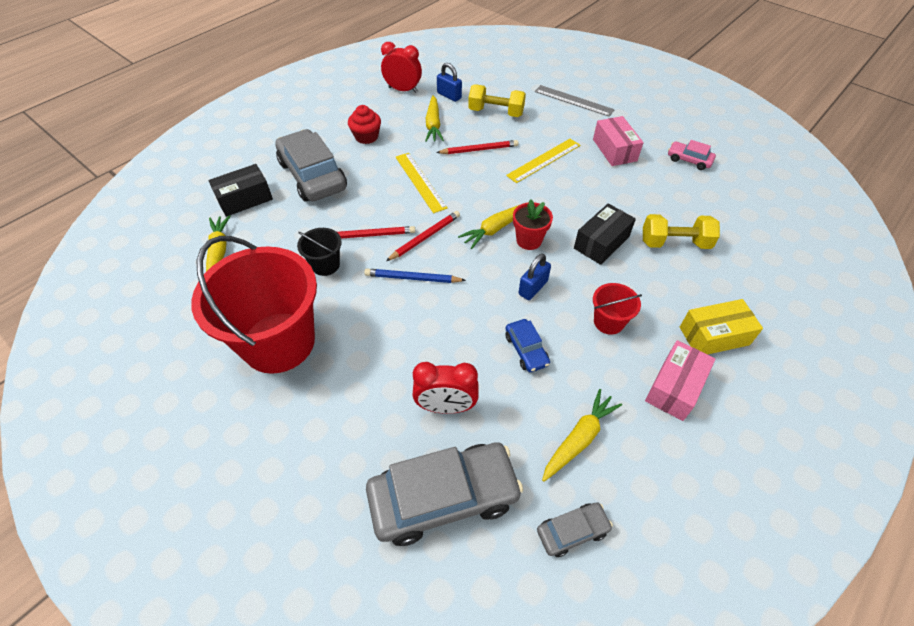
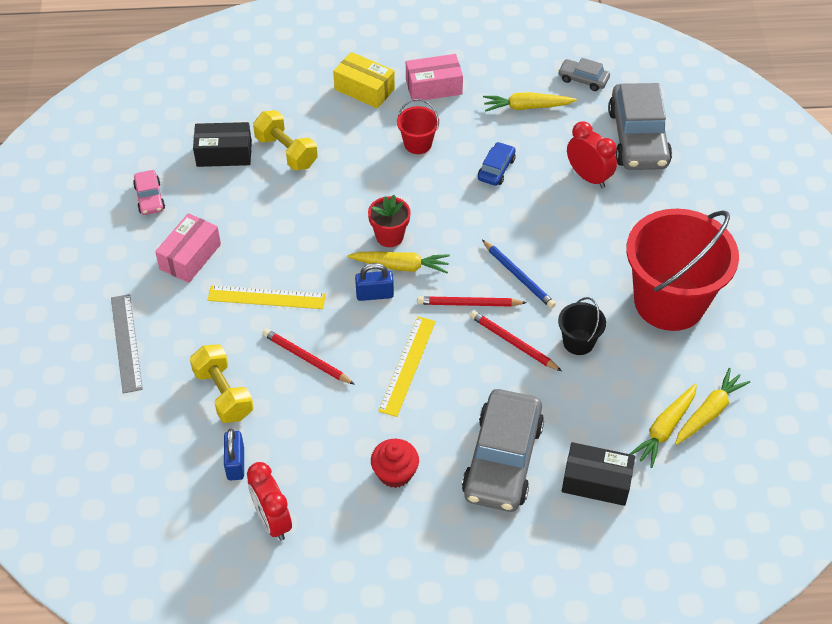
camera: 135 degrees left, 0 degrees up
(433, 124) = (307, 431): yellow carrot -> yellow carrot (709, 412)
(444, 497) = (638, 138): grey car -> grey car turned 120 degrees counterclockwise
(533, 288) = (437, 201): blue padlock -> blue padlock (374, 294)
(601, 242) = (338, 192): black box -> black box (224, 154)

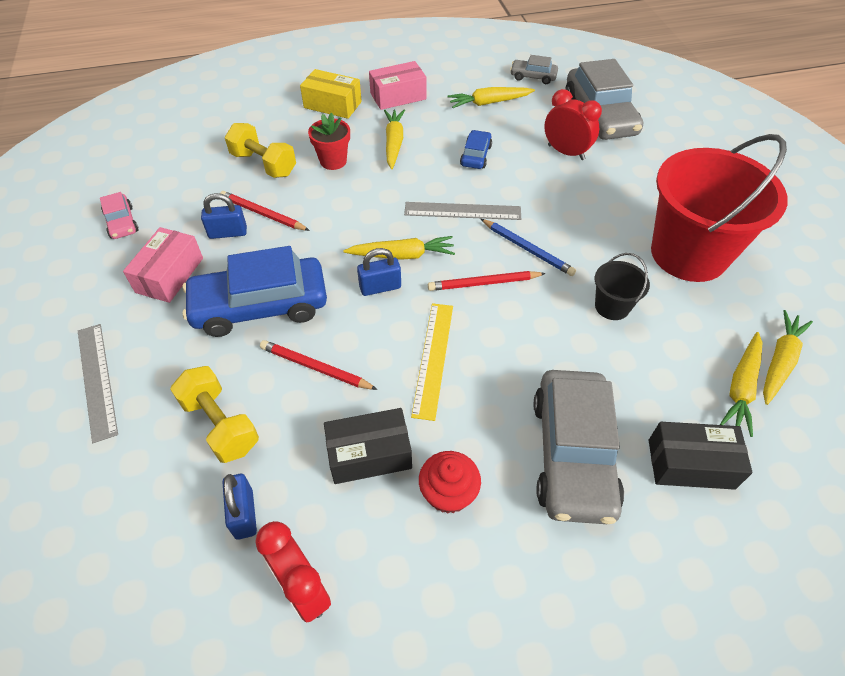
camera: 10 degrees left, 0 degrees up
(224, 154) = (199, 173): black box -> black box (369, 454)
(245, 221) = (228, 233): none -> blue padlock
(266, 297) = (260, 306): yellow ruler -> blue car
(389, 236) = (384, 228): red flower pot -> red flower pot (333, 161)
(418, 144) = (394, 143): red bucket -> yellow carrot
(467, 229) = (462, 211): none -> grey ruler
(513, 343) = (543, 317): red pencil -> red pencil (263, 214)

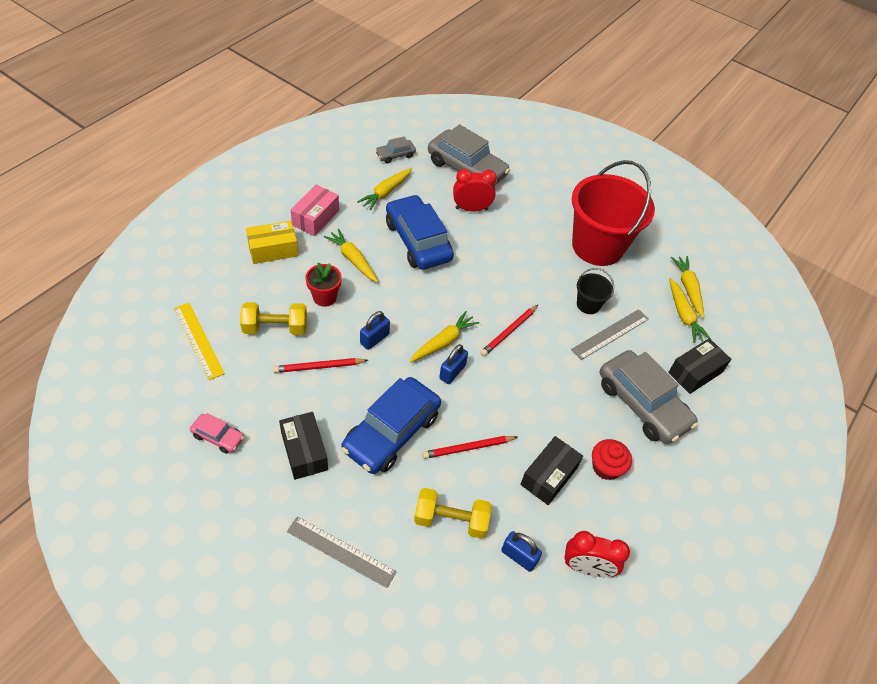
camera: 45 degrees left, 0 degrees up
(169, 275) = (304, 451): pink box -> black box
(228, 233) = (310, 396): blue padlock -> blue padlock (374, 339)
(433, 358) = (527, 398): yellow ruler -> yellow ruler (198, 340)
(462, 211) = (449, 288): grey ruler -> grey ruler (610, 334)
(475, 155) = (418, 241): blue car -> blue car, size x2.11
(527, 249) = (512, 293): blue pencil -> none

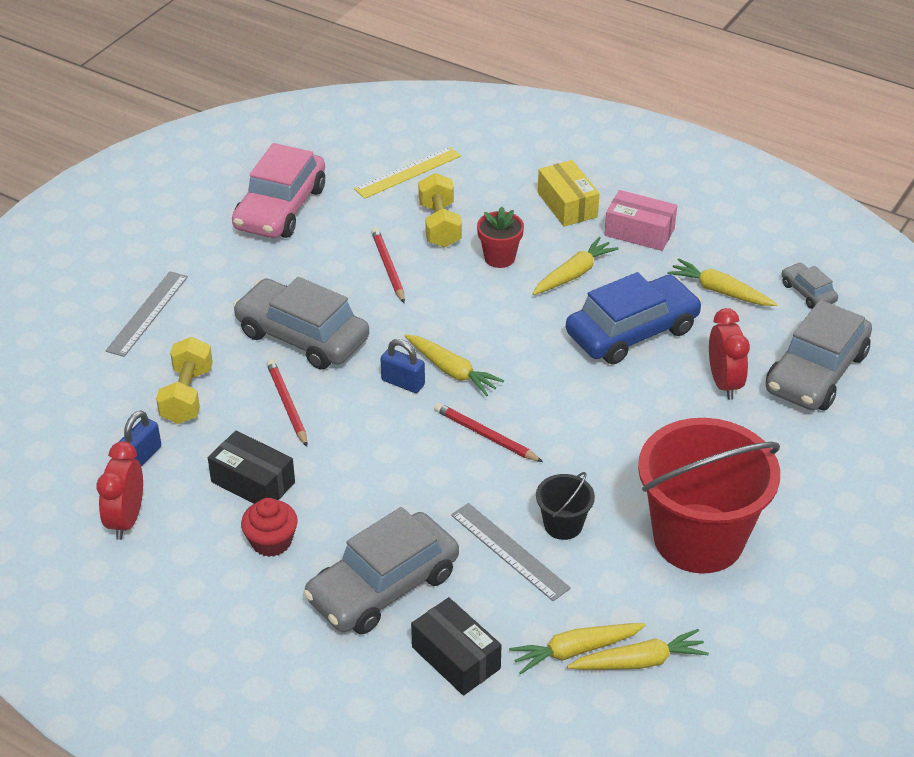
camera: 90 degrees right, 10 degrees down
(218, 437) = (280, 208): pink car -> pink car, size x2.11
(304, 451) = (268, 271): black box -> none
(374, 339) = (442, 308): blue padlock -> none
(391, 432) = (302, 336): blue car -> grey car

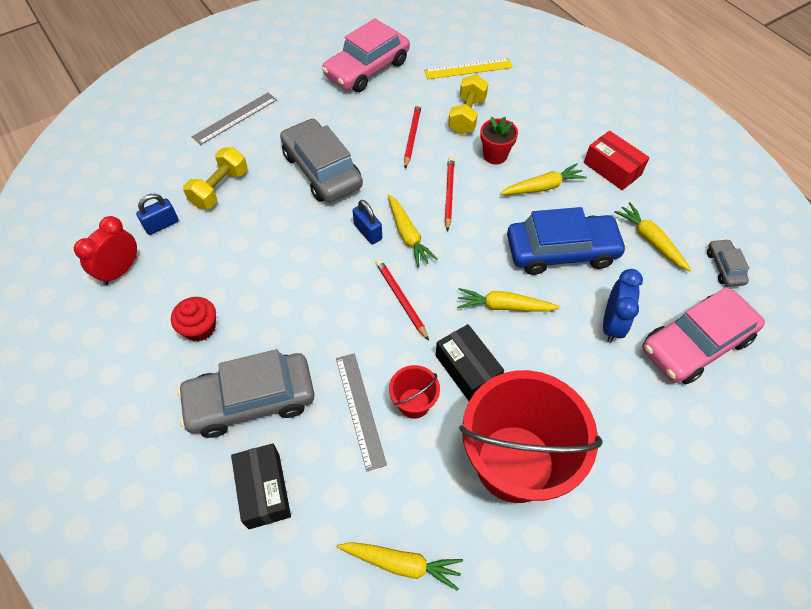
camera: 25 degrees right, 15 degrees up
(253, 482) = (218, 274): black box -> black box (467, 369)
(287, 404) = (279, 220): red pencil -> red pencil (449, 194)
(563, 525) = (414, 403): black bucket -> red bucket
(567, 205) = (569, 129): yellow box -> none
(575, 651) = (357, 527): yellow carrot -> yellow carrot (504, 306)
(639, 232) = (612, 169): pink box -> red box
(724, 383) = (612, 324): red clock -> blue clock
(816, 372) = (695, 344): grey car -> pink car

